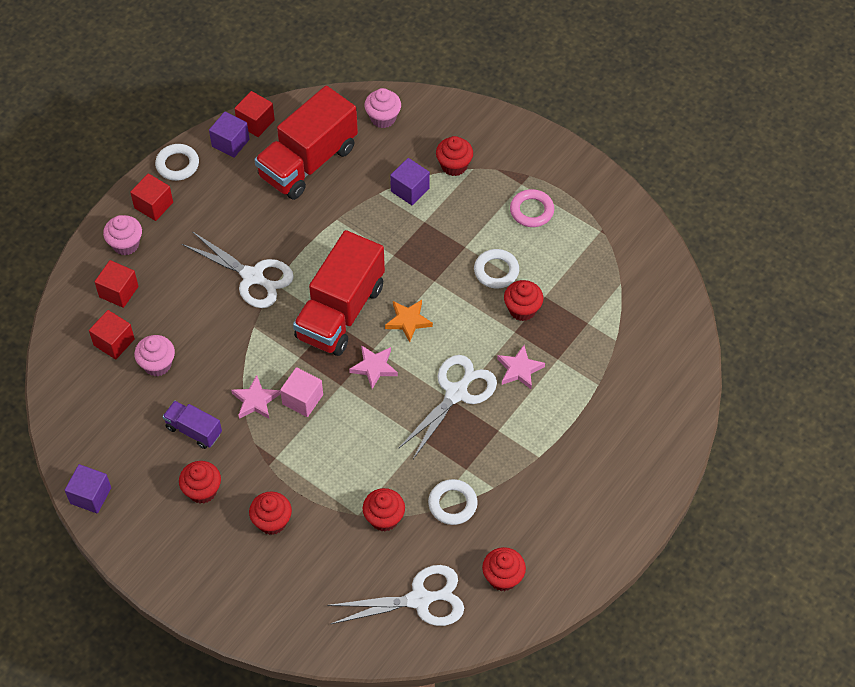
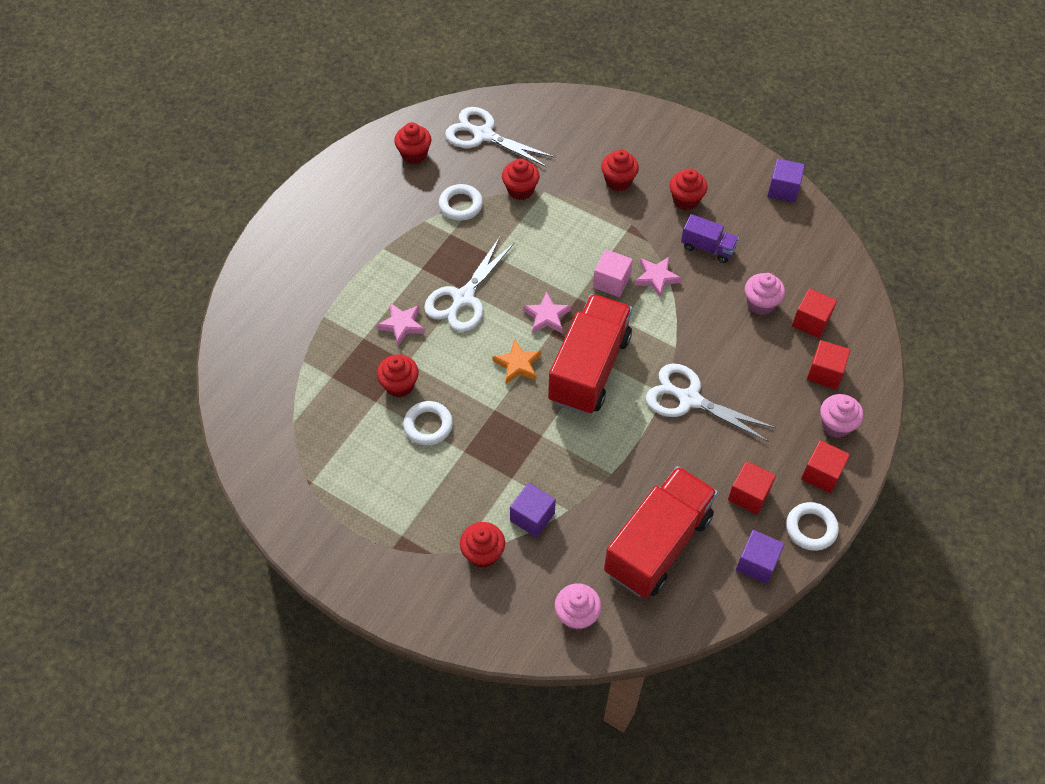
camera: 175 degrees right, 0 degrees up
(255, 122) = (733, 595): red cube -> red cube (749, 495)
(420, 599) = (483, 135): white scissors -> white scissors turned 45 degrees clockwise
(531, 211) = (389, 501): pink ring -> none

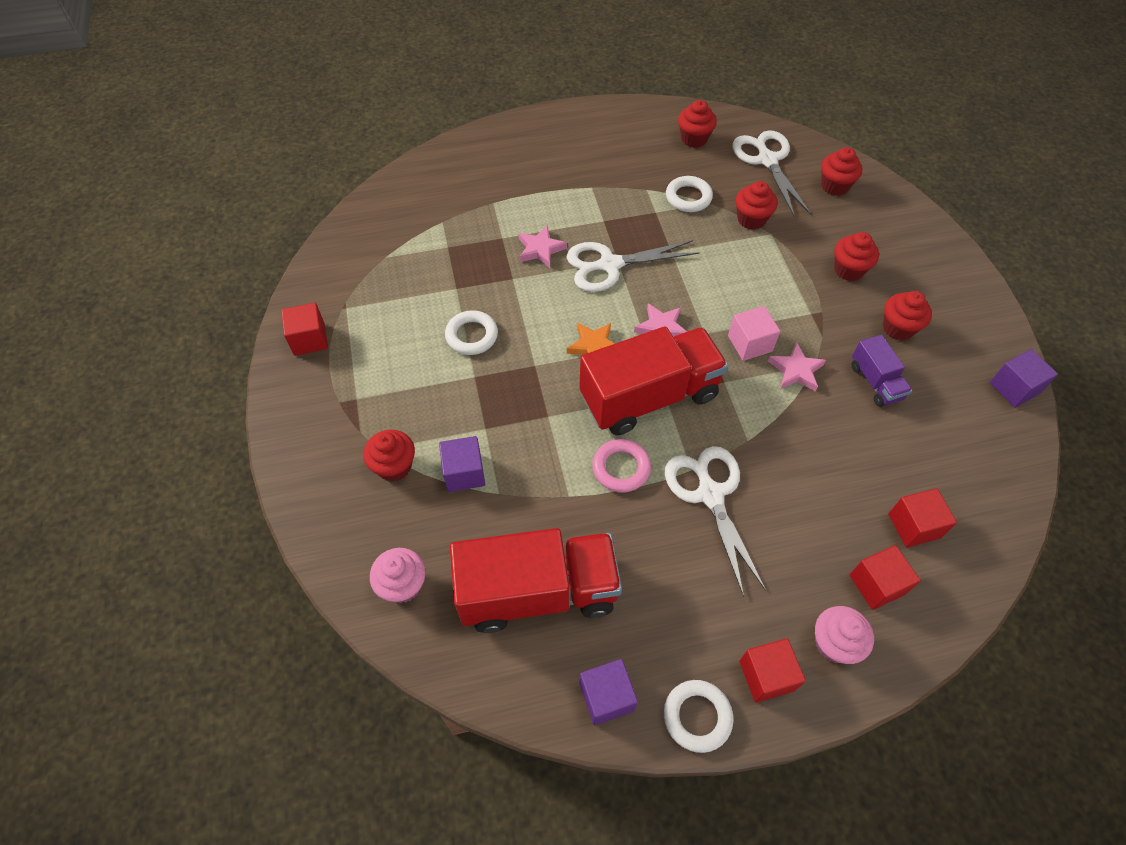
camera: 45 degrees right, 0 degrees up
(399, 385) = (486, 290): red cupcake -> red cupcake (834, 186)
(622, 429) = (621, 468): none -> pink ring
(749, 495) = (670, 627): red cube -> red cube (309, 339)
(760, 303) = (876, 469): pink cupcake -> none

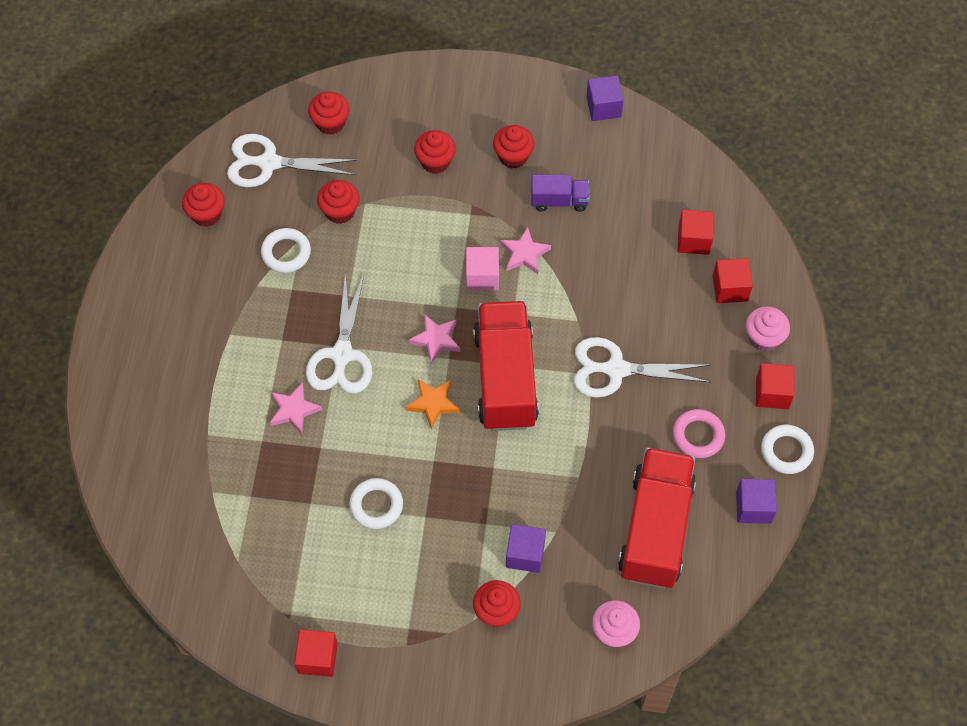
camera: 70 degrees left, 5 degrees up
(621, 468) = (567, 427): pink ring -> pink ring (698, 436)

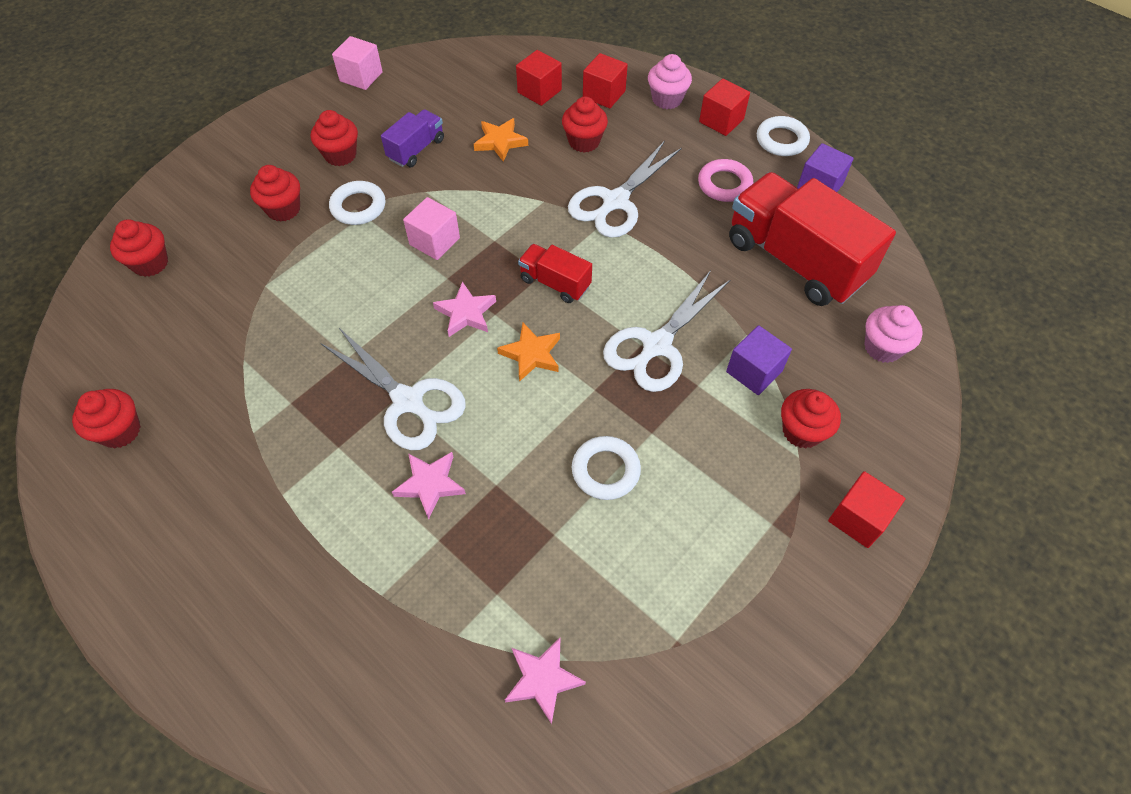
camera: 55 degrees left, 5 degrees down
(268, 163) = (130, 339): white scissors -> white scissors (656, 346)
(286, 253) = (245, 383): white ring -> white ring (358, 207)
(317, 658) = (752, 642): red cube -> red cube (858, 518)
(340, 211) = (251, 310): red cupcake -> red cupcake (584, 142)
(505, 378) = (555, 283): red truck -> red truck, size x0.48
(524, 253) = (442, 200): pink star -> pink star (542, 679)
(603, 107) = (361, 77): purple cube -> pink cube
(614, 251) = (500, 142): none -> orange star

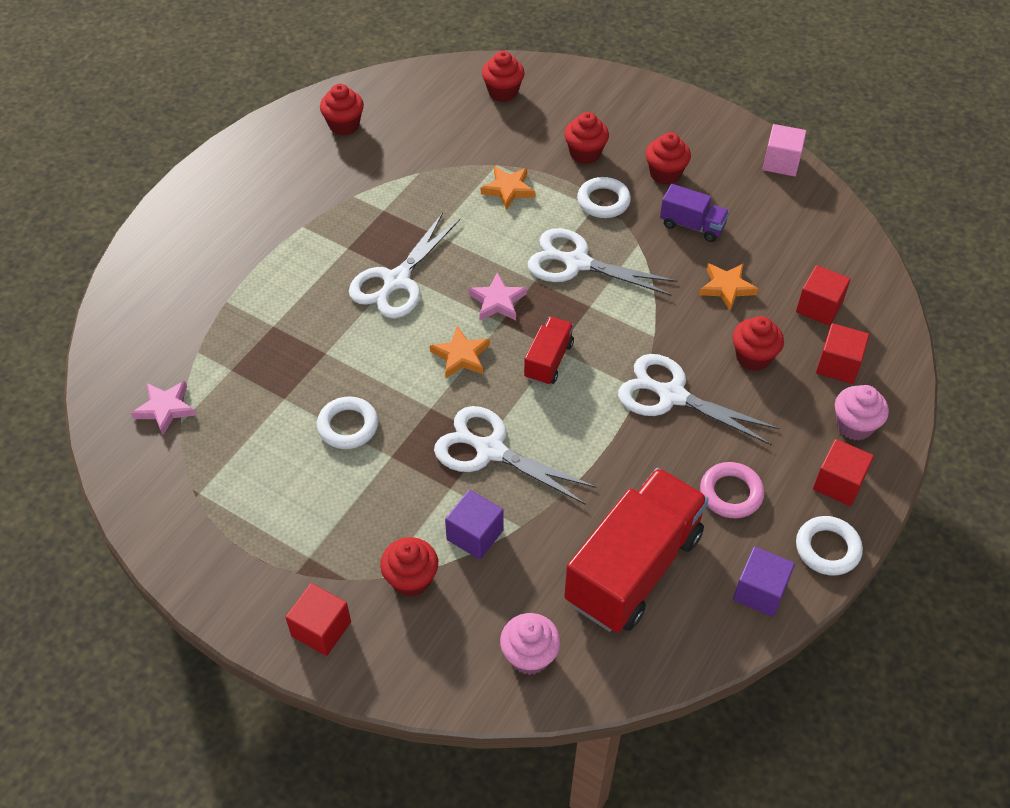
camera: 80 degrees right, 5 degrees down
(308, 280) = (508, 189): none -> orange star
(430, 484) = (321, 311): pink star -> none
(434, 241) = (576, 263): pink cube -> white scissors

